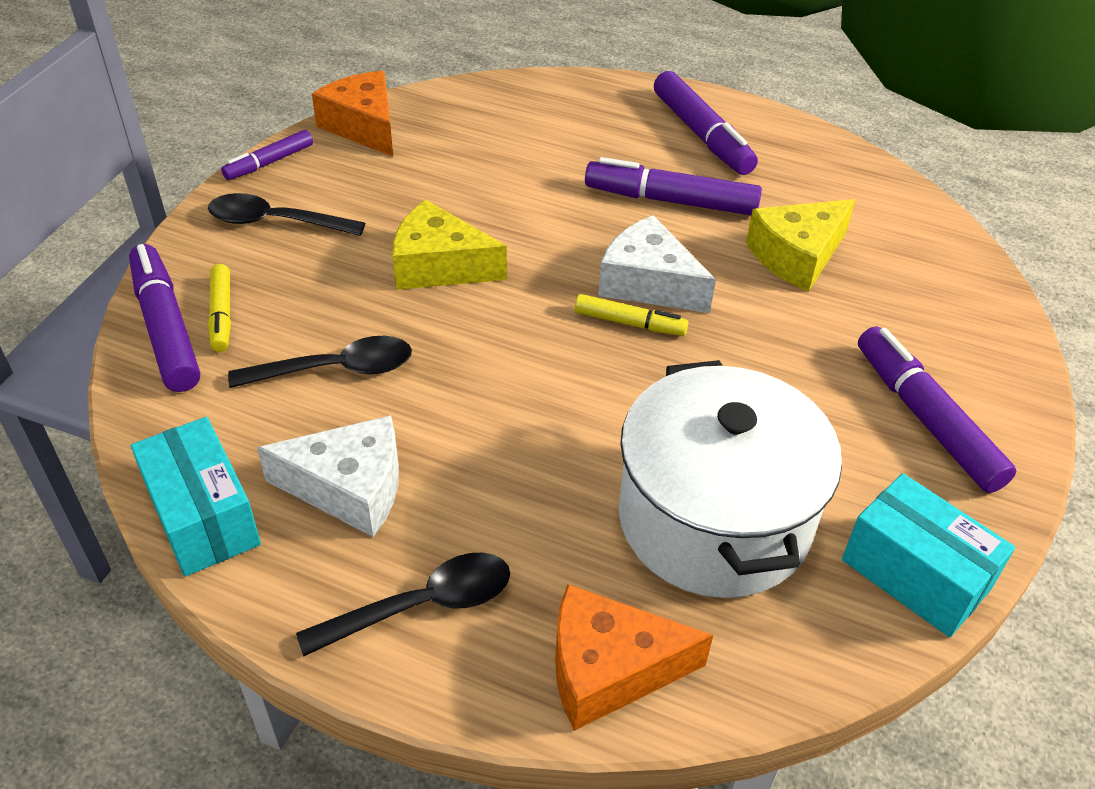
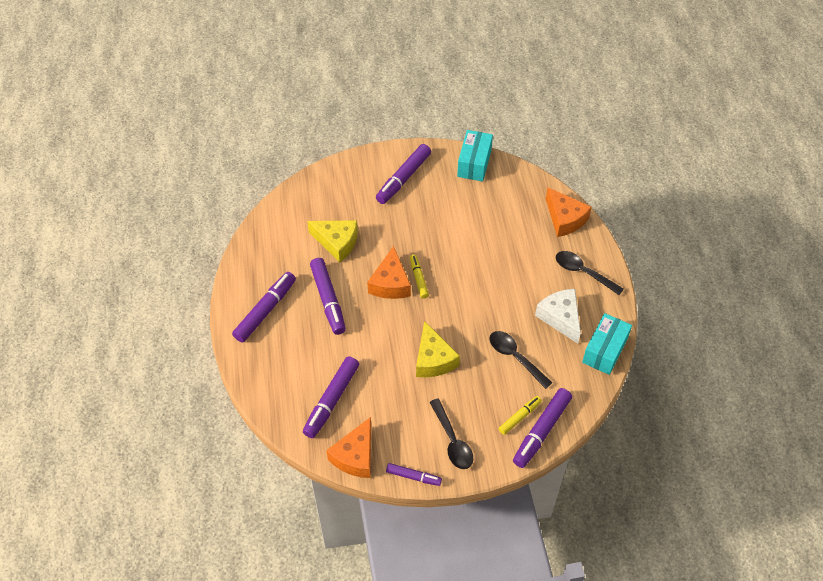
camera: 120 degrees left, 10 degrees up
(476, 138) = (331, 400): none -> purple marker
(648, 283) = (390, 283): white cheese -> orange cheese
(714, 519) = (492, 216): white pot -> none

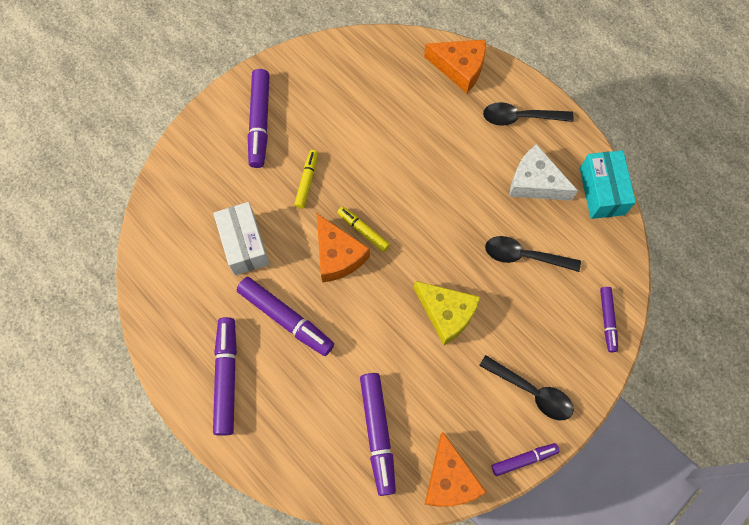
camera: 35 degrees left, 15 degrees up
(337, 242) = (244, 244): yellow cheese -> white box
(474, 163) = (322, 59): turquoise box -> none
(520, 417) = (576, 319): yellow marker -> yellow marker (307, 181)
(541, 431) = (607, 320): purple marker -> purple marker, size x0.58

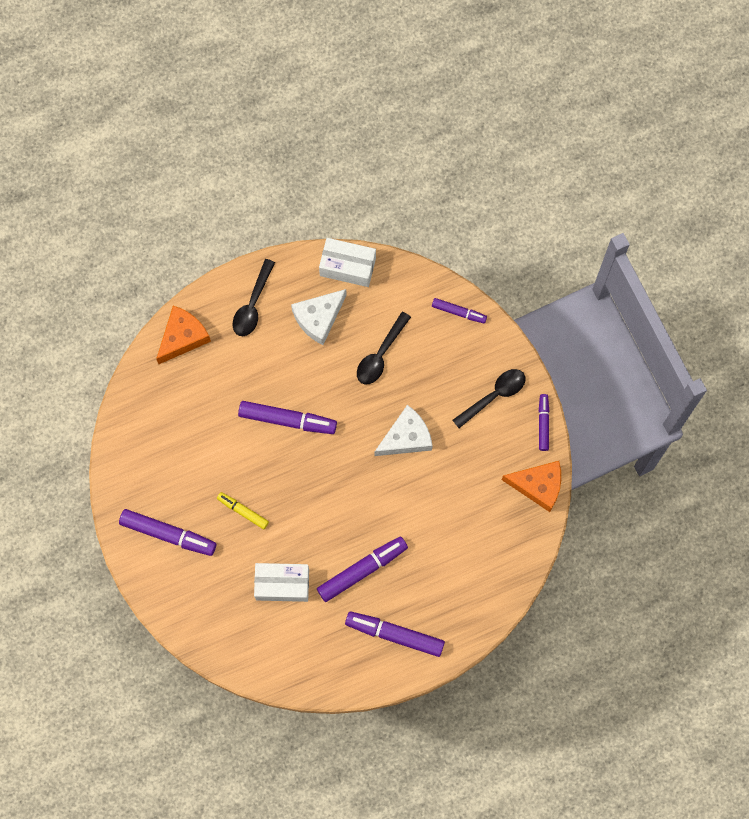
camera: 70 degrees left, 5 degrees up
(338, 255) = (322, 508): orange cheese -> none
(363, 230) = (308, 479): yellow marker -> none
(377, 433) = (483, 528): purple marker -> purple marker (287, 420)
(446, 313) = (406, 437): yellow cheese -> white cheese
(601, 191) = (347, 267): turquoise box -> white box

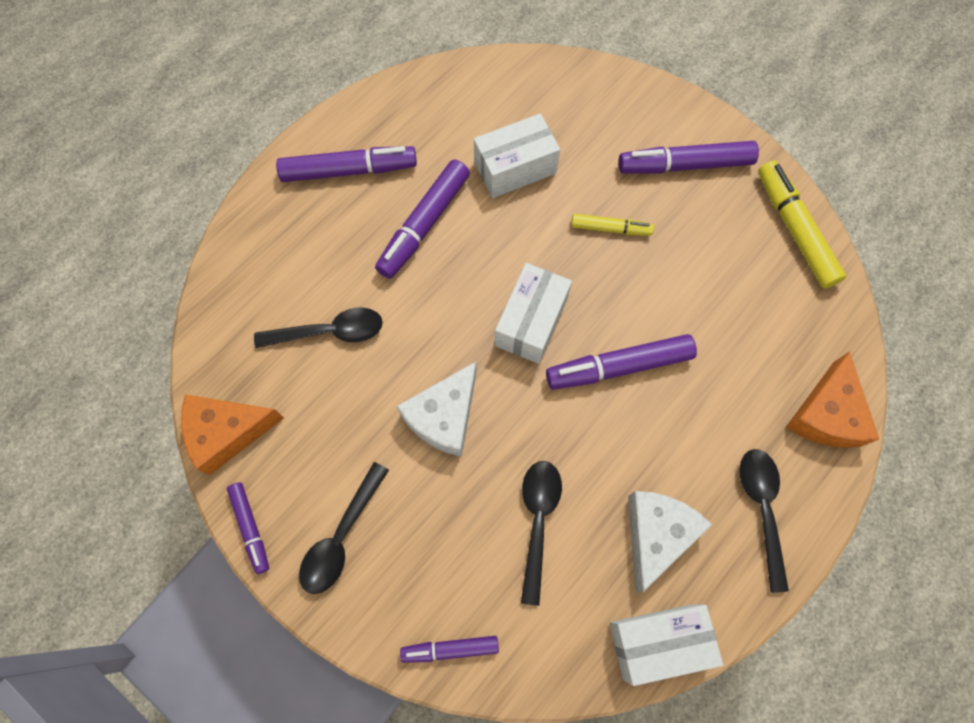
camera: 155 degrees right, 5 degrees down
(125, 456) = (794, 229): none -> yellow marker
(326, 472) = (531, 322): none -> white box
(453, 522) = (329, 331): none -> black spoon

